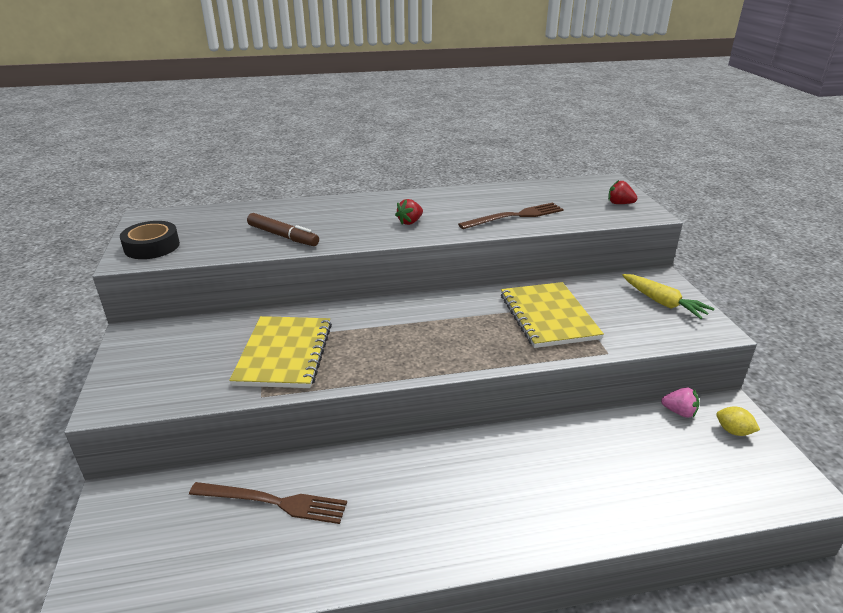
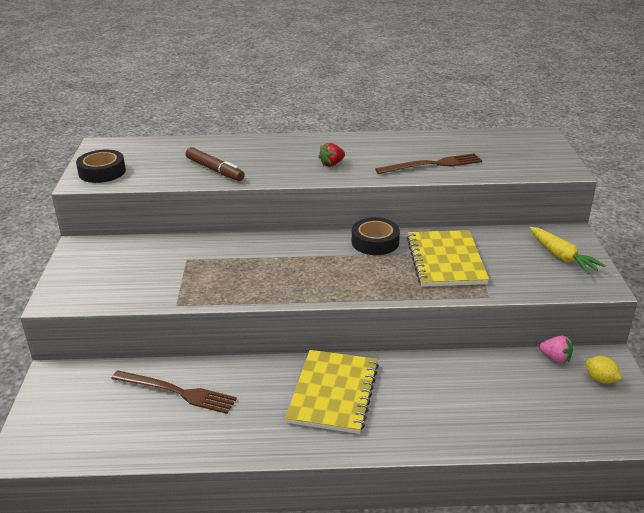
camera: 10 degrees right, 0 degrees up
(284, 353) = (202, 273): yellow notebook -> yellow notebook (333, 393)
(468, 302) = (375, 242): none -> black tape
(619, 203) = (541, 158): red strawberry -> none

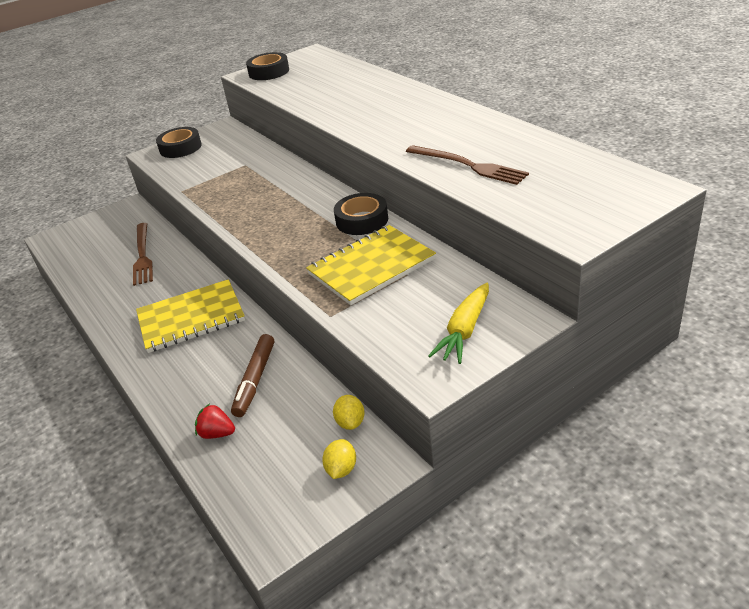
camera: 60 degrees right, 5 degrees up
(78, 280) = (180, 148): none -> black tape
(215, 170) = (322, 97): brown marker -> brown marker (255, 380)
(332, 164) = (398, 128): red strawberry -> red strawberry (217, 433)
(555, 358) = (350, 422): pink strawberry -> yellow lemon

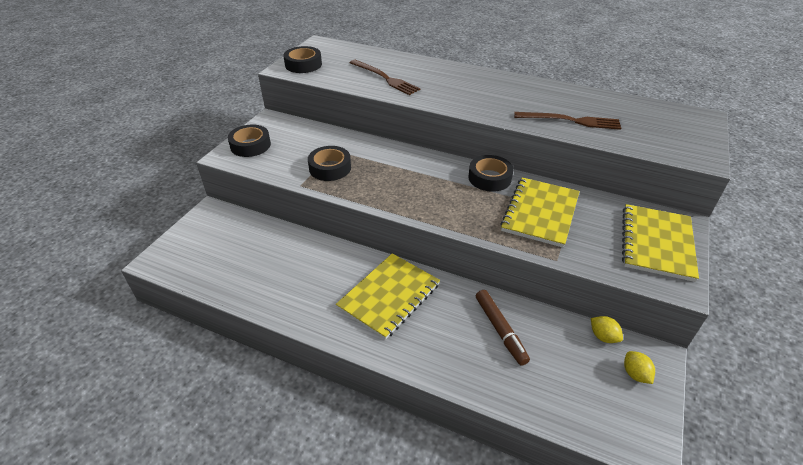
camera: 35 degrees left, 5 degrees up
(143, 255) = (279, 253): brown fork -> brown fork (385, 78)
(217, 433) = (519, 385): red strawberry -> none
(222, 180) = (330, 168): none -> black tape
(464, 330) = (656, 243): yellow carrot -> yellow notebook

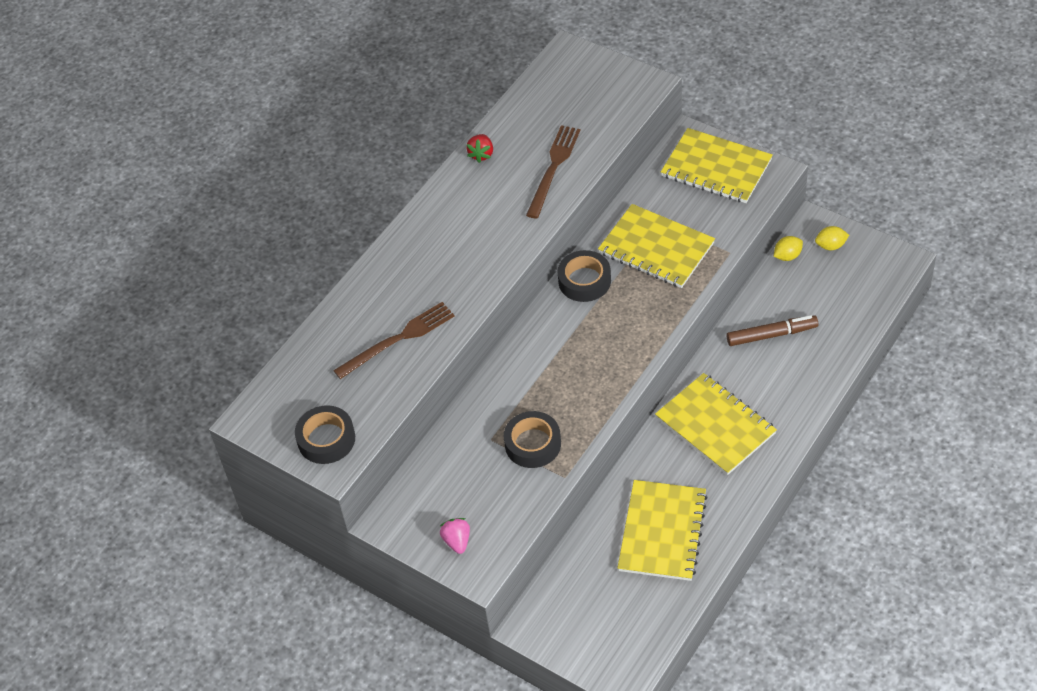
camera: 75 degrees left, 10 degrees up
(250, 145) = (457, 541): black tape -> pink strawberry
(281, 271) = (662, 532): none -> yellow notebook
(566, 91) = (481, 154): none -> red strawberry

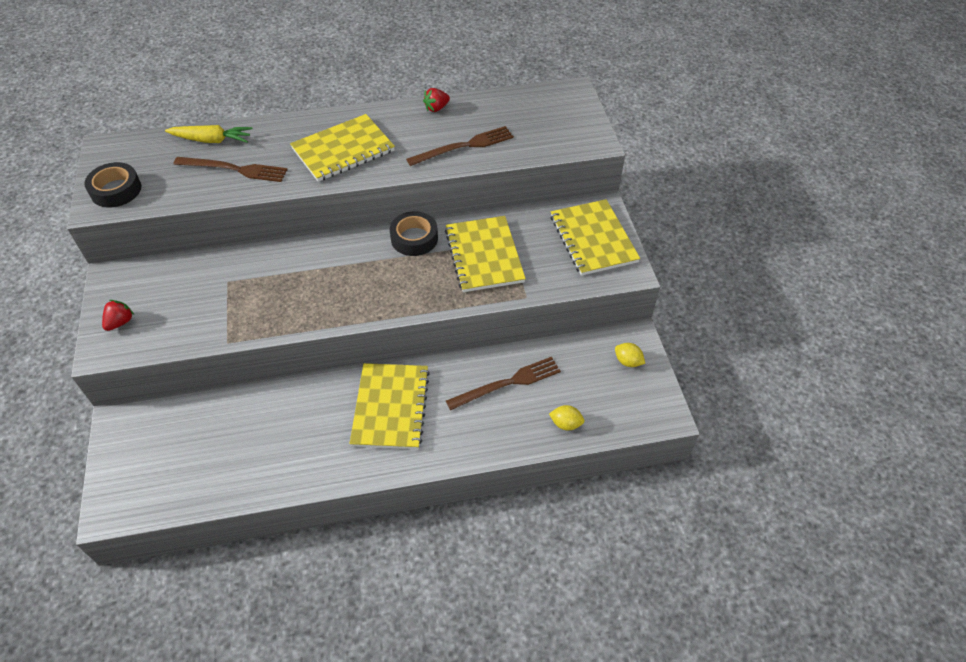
camera: 40 degrees right, 0 degrees up
(335, 334) = (212, 140): none -> yellow carrot
(457, 541) = (120, 322): pink strawberry -> red strawberry
(533, 444) = (242, 306): black tape -> none
(662, 532) = (264, 442): yellow notebook -> yellow notebook (343, 150)
(771, 335) = (507, 383): brown marker -> brown fork
(787, 256) = (589, 343): yellow lemon -> yellow lemon (566, 424)

